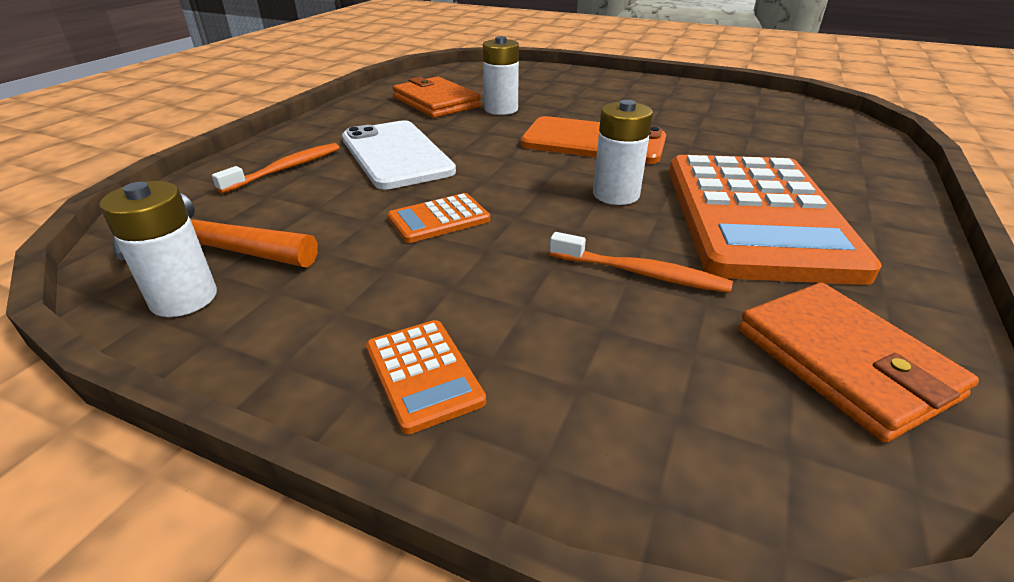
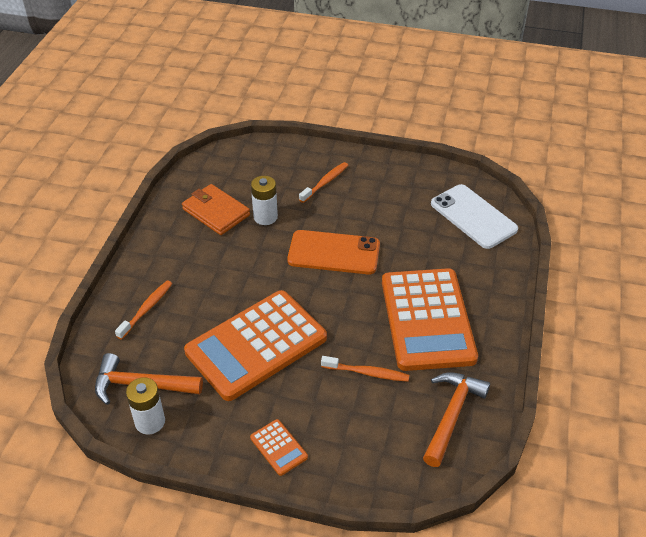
camera: 10 degrees left, 10 degrees up
(396, 155) = (210, 284): white phone -> white phone (473, 216)
(439, 219) = (256, 345): orange calculator -> orange calculator, size x2.50
(589, 91) = (325, 182): none -> orange toothbrush
(616, 194) = (351, 309): white battery -> none
(844, 363) = (451, 415): orange wallet -> orange hammer

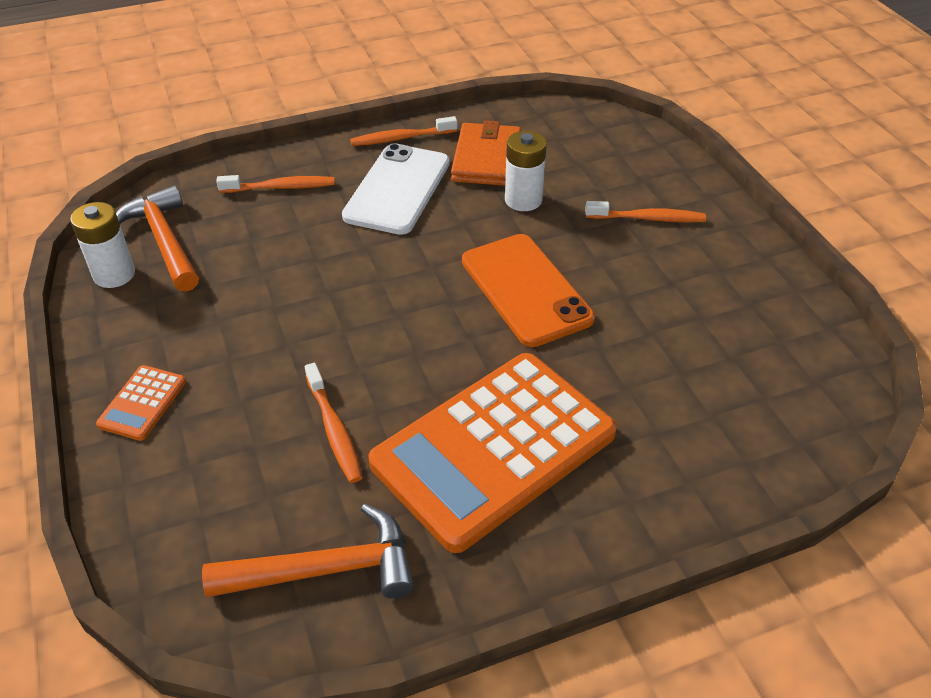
camera: 55 degrees right, 0 degrees up
(157, 236) = (401, 138): none -> orange toothbrush
(256, 345) = (297, 299): orange calculator -> none
(473, 216) = (770, 402): white phone -> white phone (397, 189)

